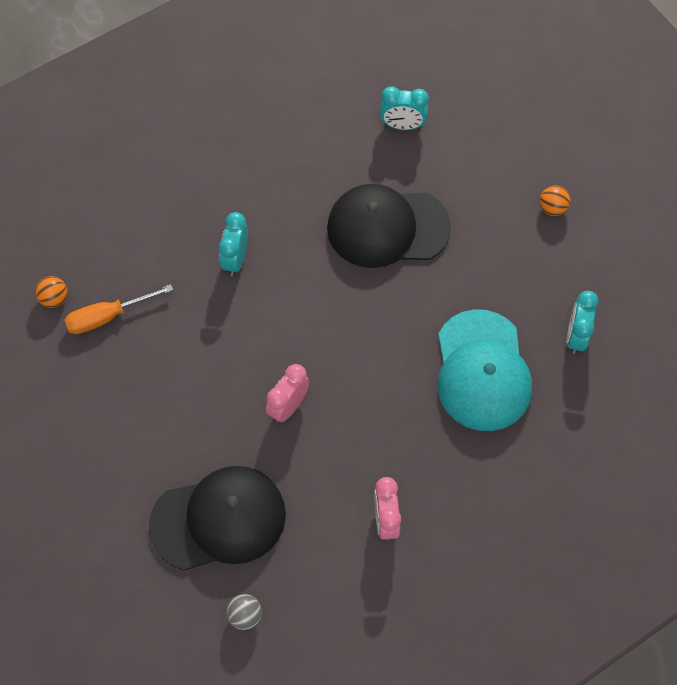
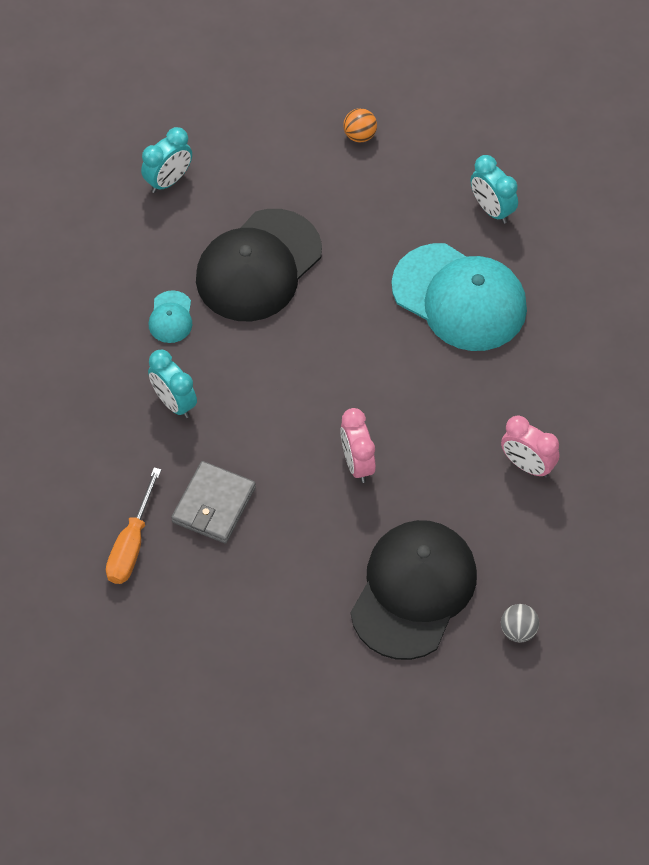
camera: 50 degrees left, 5 degrees down
(54, 299) = (69, 576): orange ball -> none
(179, 342) = (213, 505): none -> grey wallet
(299, 207) = (171, 317): none -> turquoise cap

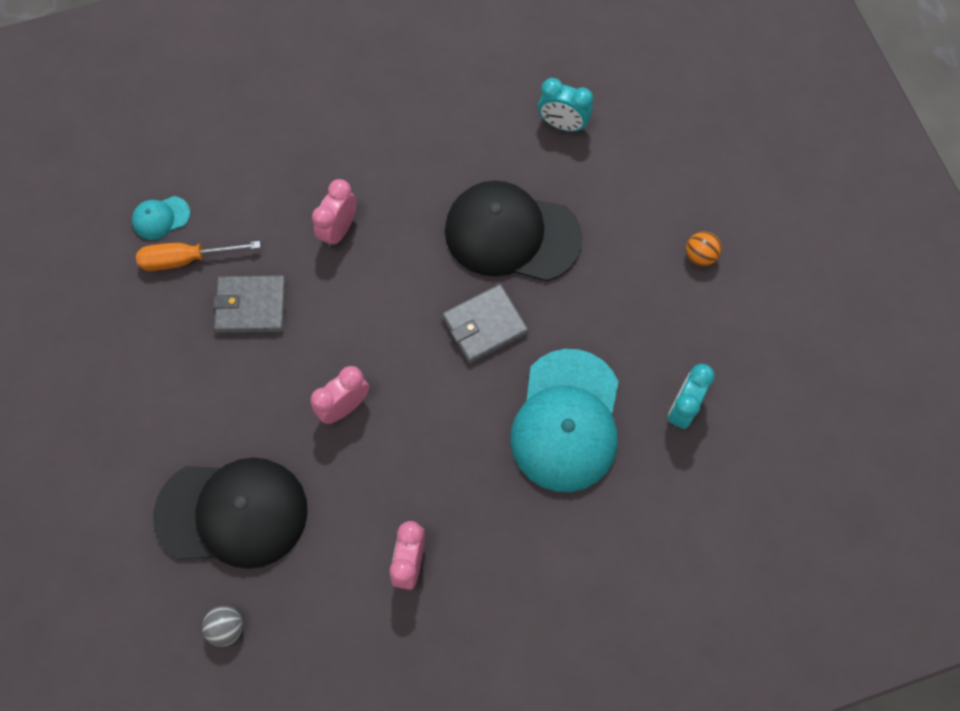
camera: 65 degrees right, 10 degrees up
(171, 317) = (423, 189): turquoise cap -> turquoise cap (161, 218)
(174, 402) = (339, 230): turquoise clock -> pink clock
(337, 323) = (484, 325): none -> grey wallet

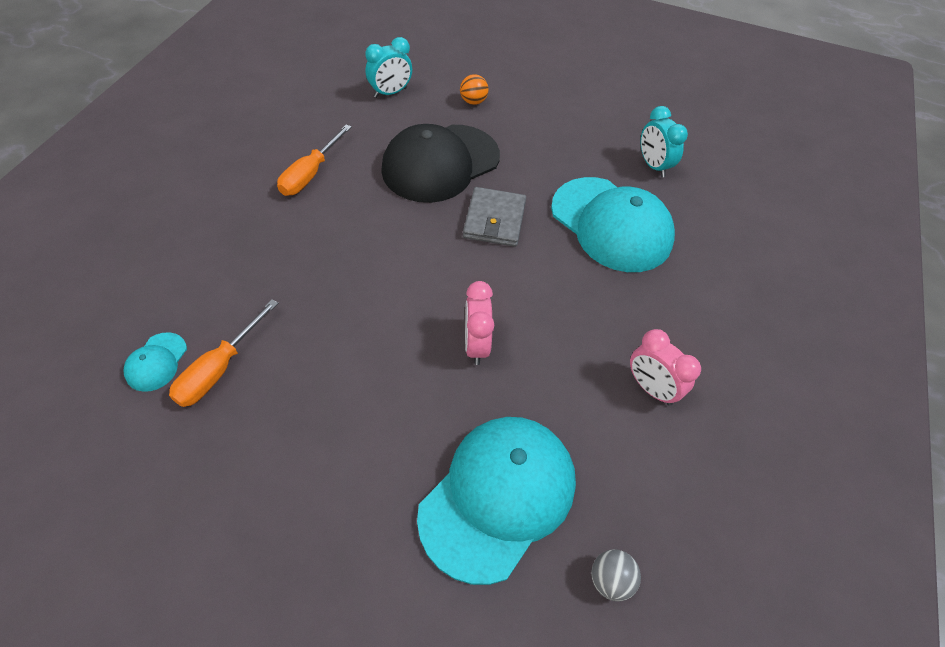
camera: 55 degrees left, 15 degrees down
(232, 512) = (498, 496): black cap -> turquoise cap
(251, 306) = (318, 350): grey wallet -> none
(339, 230) = (322, 250): pink clock -> none
(407, 153) = (310, 174): none -> orange screwdriver
(700, 256) = (553, 95): orange ball -> orange ball (473, 101)

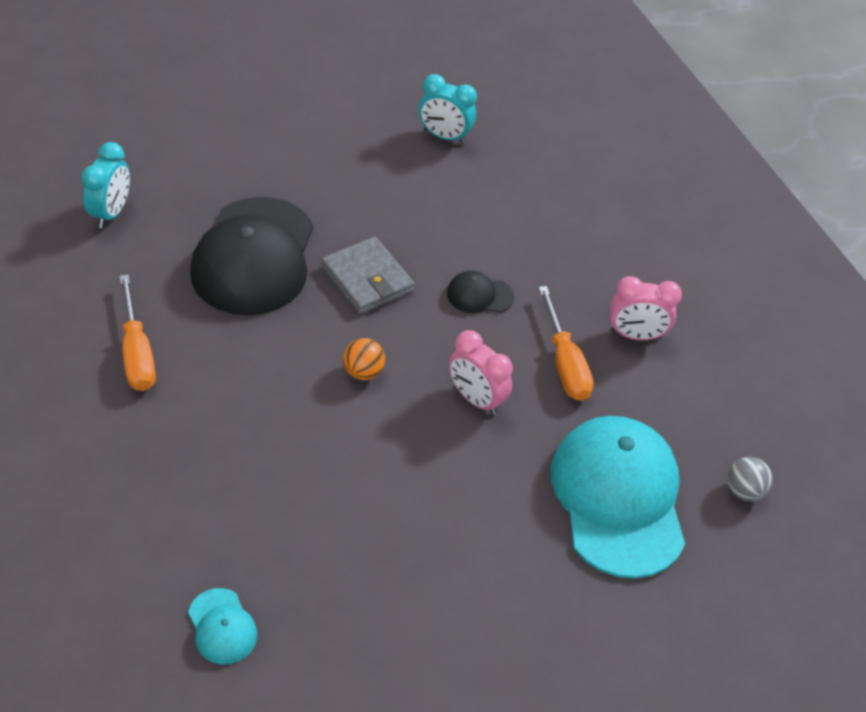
camera: 45 degrees left, 5 degrees down
(219, 369) = (288, 585): orange screwdriver -> orange screwdriver (565, 363)
(473, 101) = (209, 170): orange ball -> orange ball (363, 372)
(560, 279) = (479, 295): none -> black cap
(611, 224) = (468, 216): turquoise cap -> none

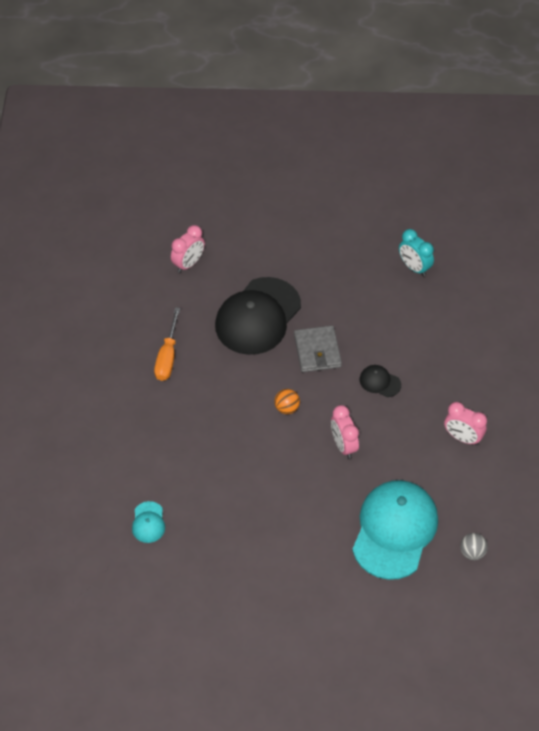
camera: 30 degrees right, 5 degrees up
(111, 213) = (188, 264): turquoise clock -> pink clock
(565, 363) = (408, 441): orange screwdriver -> none

